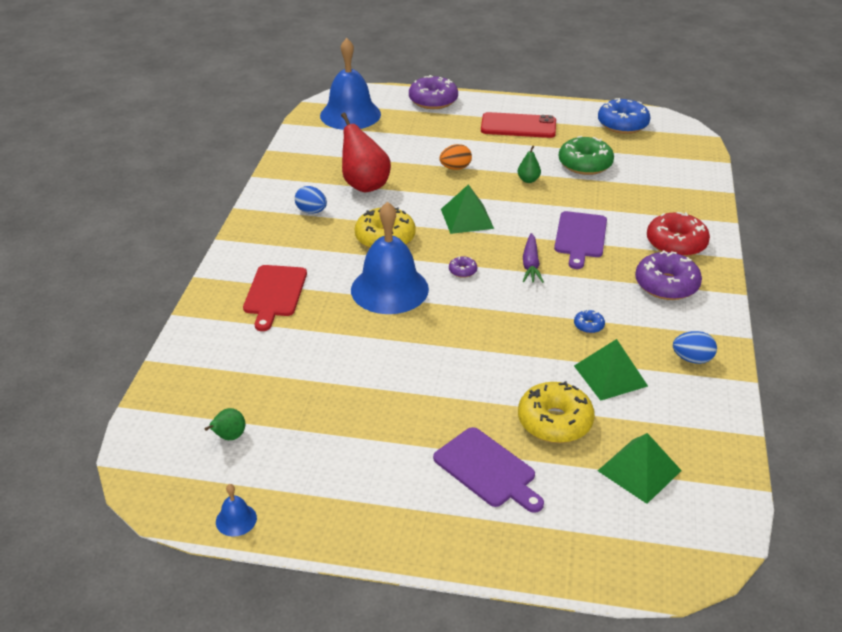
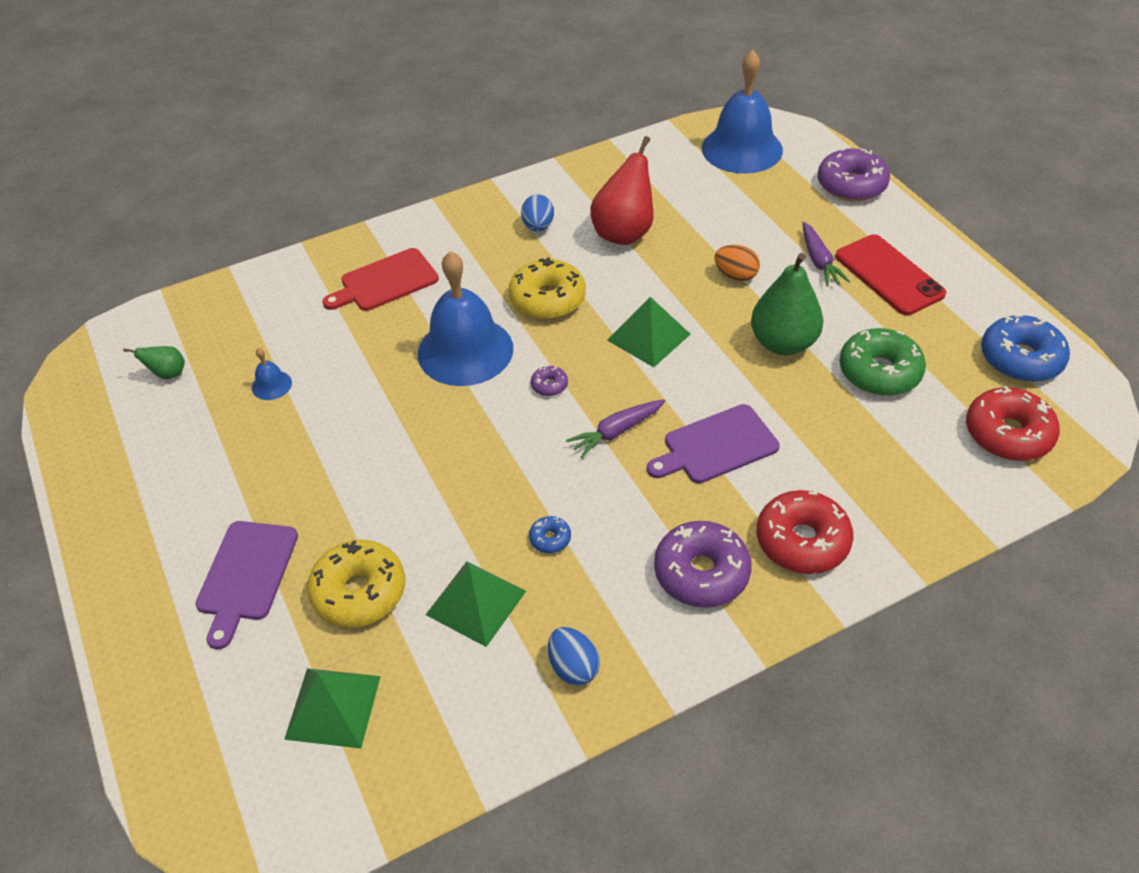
camera: 55 degrees right, 10 degrees up
(236, 519) = (71, 440): blue bell -> blue bell (271, 385)
(479, 139) = (819, 261): none -> purple carrot
(528, 180) = (783, 343): green pear -> green pear, size x2.08
(667, 153) = (1008, 434): none -> red donut

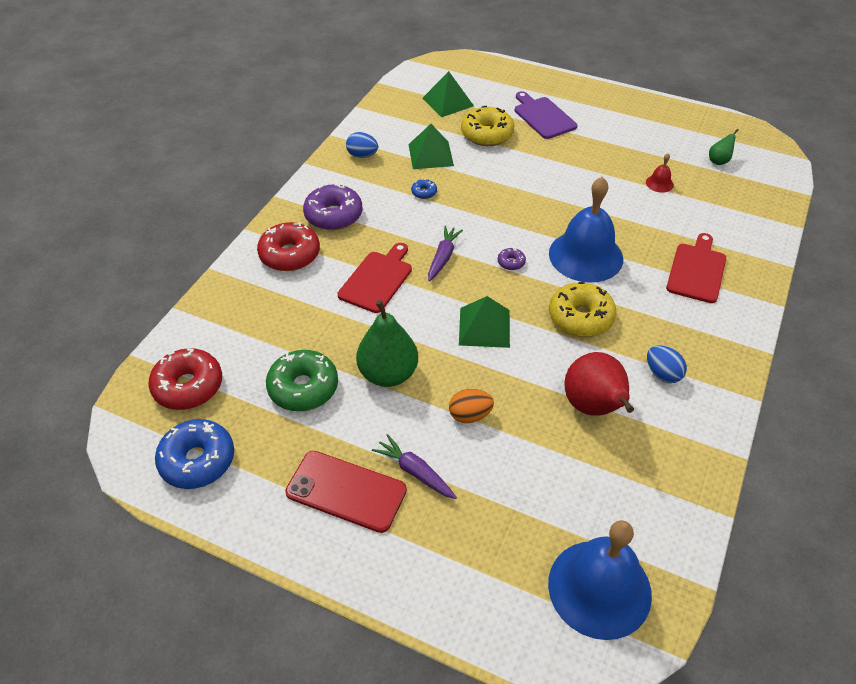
camera: 140 degrees right, 0 degrees up
(271, 385) = (659, 183): blue bell -> red bell
(716, 446) = (377, 279): purple cutting board -> red cutting board
(851, 185) = (451, 600): purple donut -> none

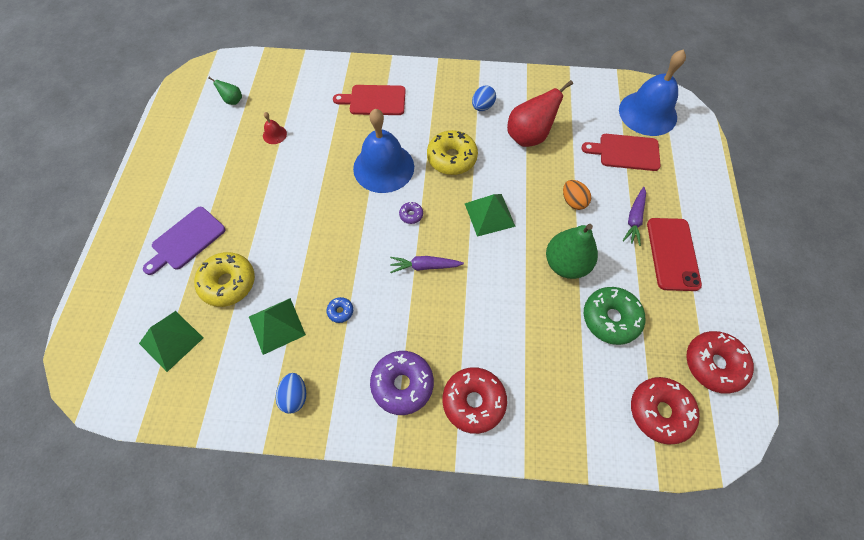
camera: 110 degrees left, 15 degrees up
(197, 460) = (713, 364): blue donut -> red donut
(377, 279) = (473, 309): red cutting board -> red cutting board (625, 152)

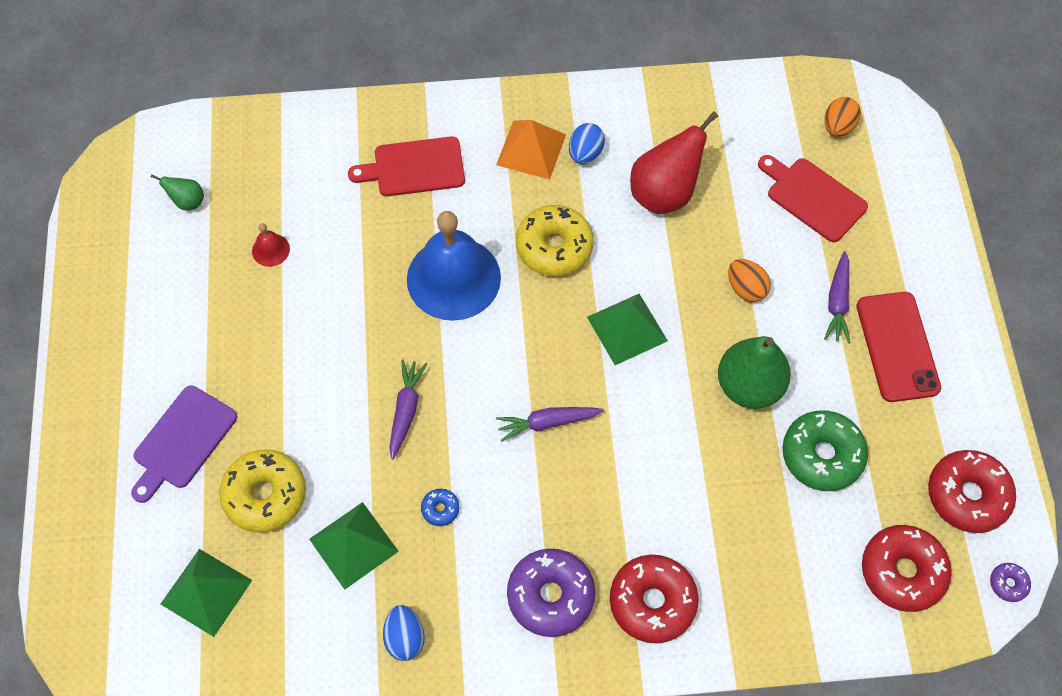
camera: 10 degrees left, 0 degrees up
(333, 243) = (406, 410): none -> purple carrot
(411, 215) = (511, 348): purple donut -> purple donut (1008, 584)
(449, 100) = (531, 149): none -> orange pyramid
(625, 152) = (813, 197): red cutting board -> red cutting board turned 45 degrees clockwise
(647, 113) = (838, 127): blue bell -> orange egg

